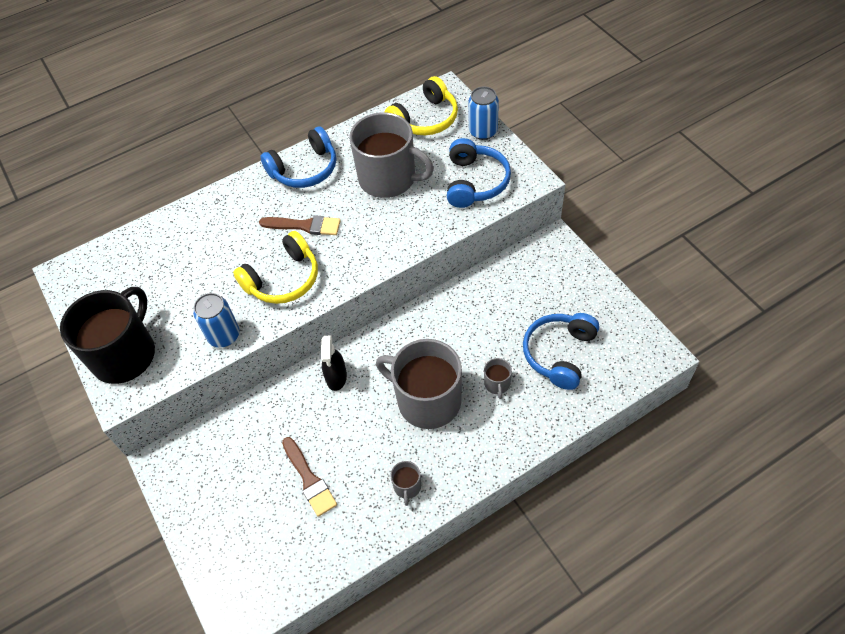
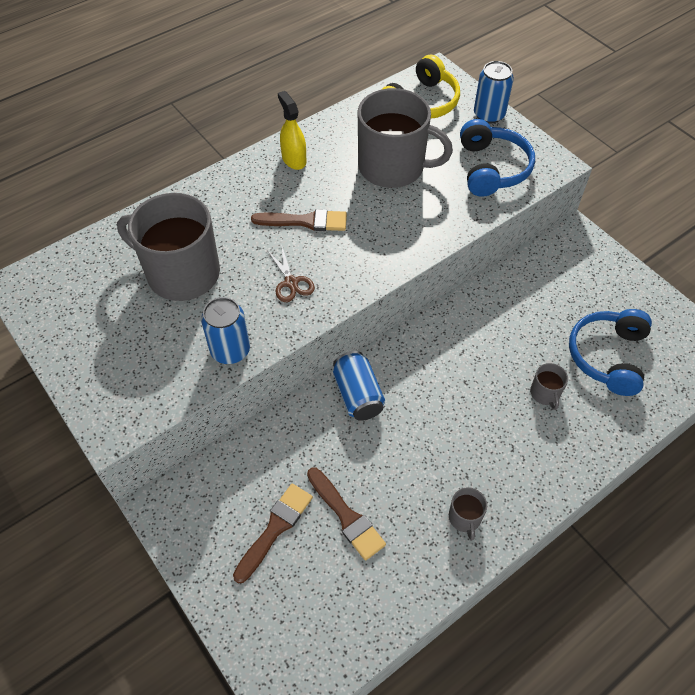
camera: 10 degrees left, 0 degrees up
(125, 354) = (110, 378): black mug -> none
(249, 485) = (275, 528): none -> brown brush
(283, 279) = (291, 282): yellow headphones -> brown scissors
(305, 169) = (294, 159): blue headphones -> yellow spray bottle
(336, 377) = (358, 395): black spray bottle -> blue can
(427, 400) = (469, 416): grey mug -> grey mug (181, 273)

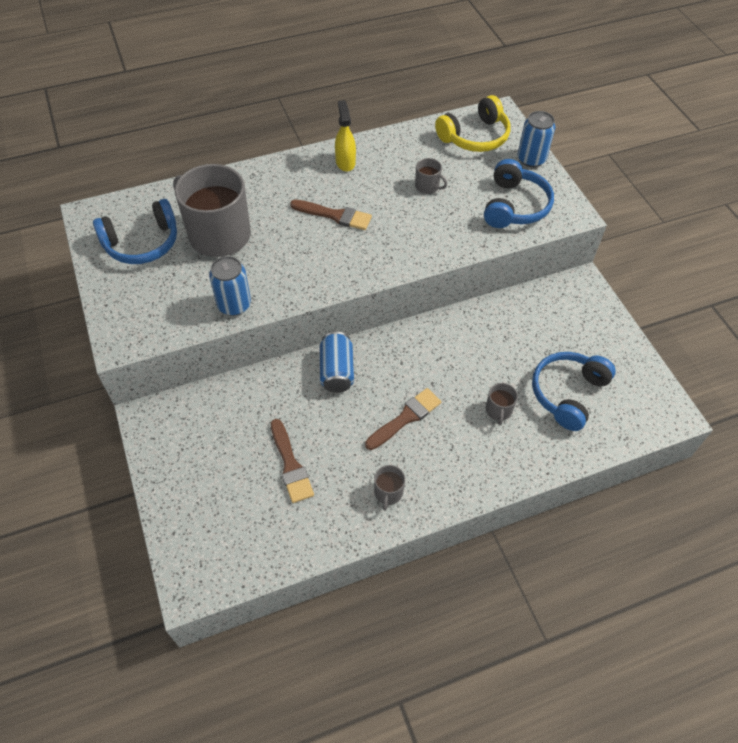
camera: 15 degrees right, 0 degrees up
(96, 304) = (142, 243): none -> blue headphones
(275, 528) = (229, 458): brown brush -> brown brush (405, 418)
(291, 282) = (304, 262): brown scissors -> none
(393, 167) = (427, 186): grey mug -> grey mug, size x0.41

